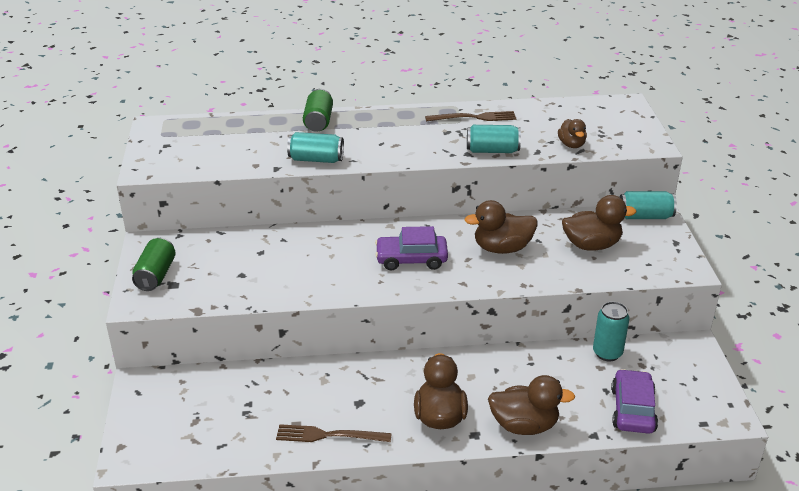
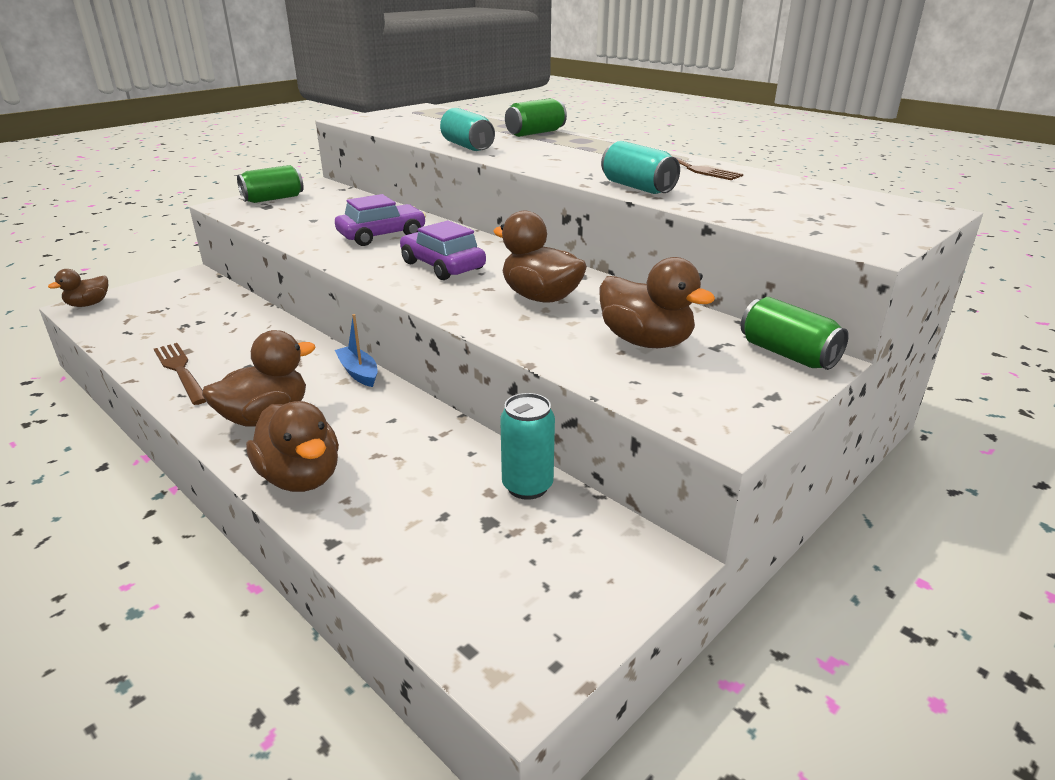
camera: 50 degrees right, 5 degrees down
(423, 360) = (358, 372): none -> blue boat
(571, 145) = (746, 211): brown duck -> brown duck (88, 304)
(632, 410) = (424, 557): purple car -> purple car (382, 235)
(645, 216) = (787, 354): turquoise can -> green can

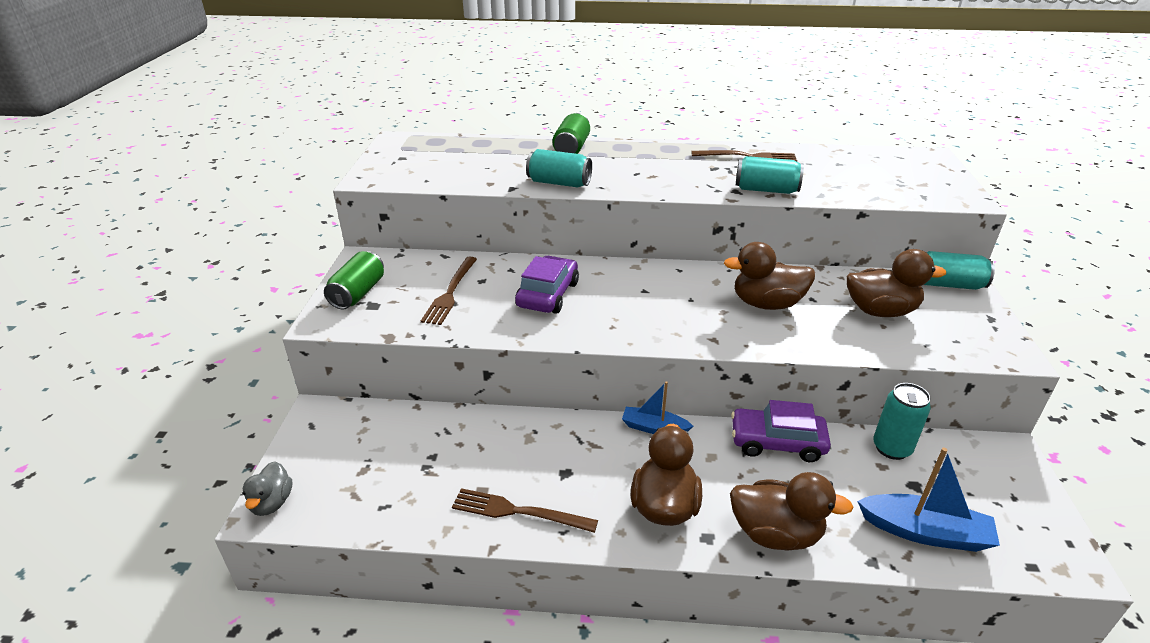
camera: 40 degrees left, 5 degrees up
(88, 304) = (272, 503): brown duck -> grey duck
(324, 215) = (450, 292): none -> brown fork
(422, 555) = (925, 532): none -> blue boat
(442, 266) = (654, 305): purple car -> purple car (777, 442)
(787, 354) = (948, 284): green can -> turquoise can

